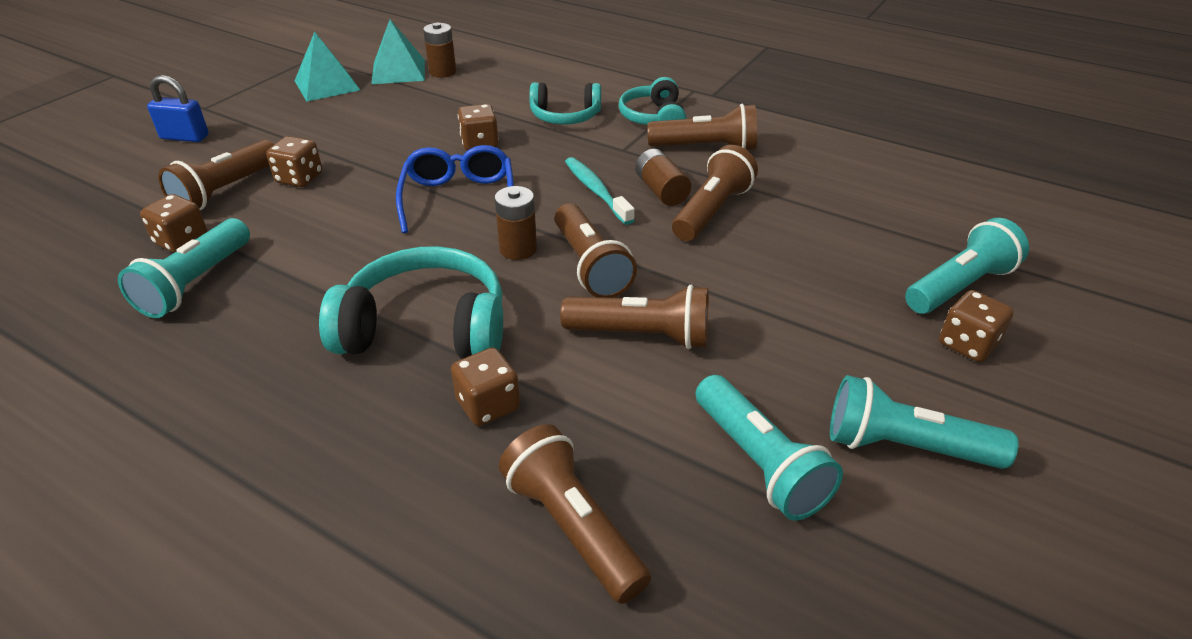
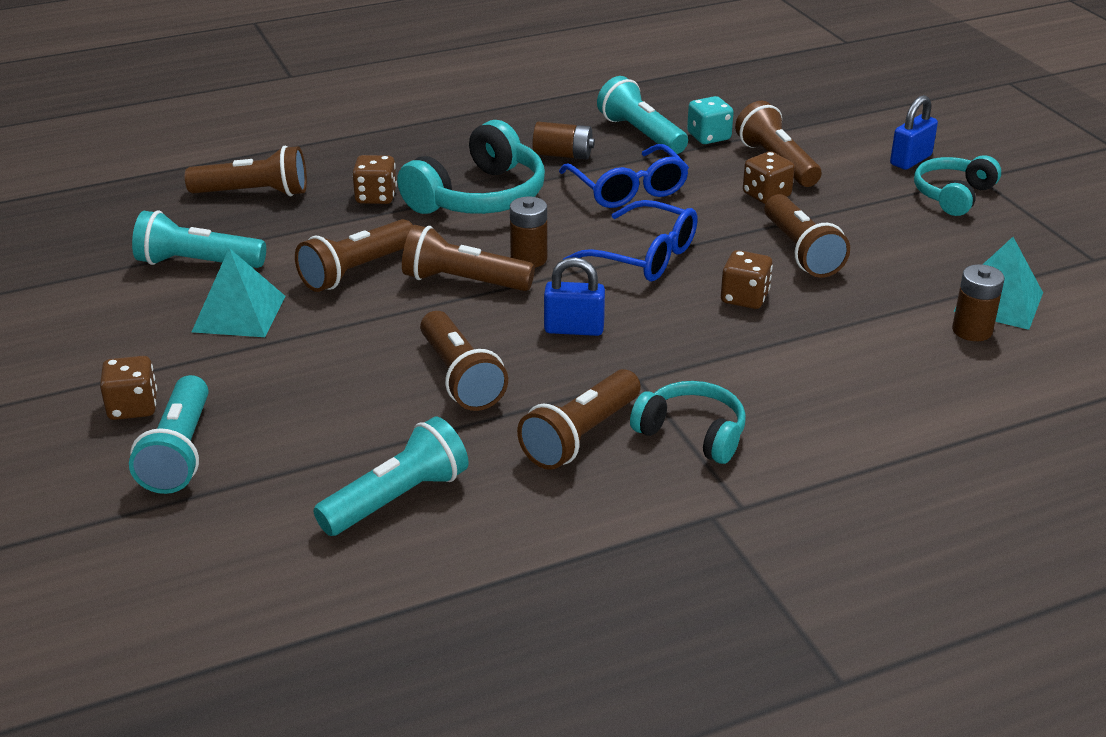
camera: 125 degrees right, 5 degrees down
(182, 241) = (709, 137): brown dice -> turquoise dice
(327, 85) = (988, 249): turquoise pyramid -> turquoise pyramid (239, 313)
(339, 246) = (628, 189): none -> blue glasses
(389, 141) = (801, 252): none -> brown flashlight
(565, 116) = (759, 372): turquoise headphones -> turquoise headphones (953, 195)
(596, 191) = (574, 329): turquoise toothbrush -> blue padlock
(661, 191) = (529, 365): brown battery -> brown battery (563, 155)
(904, 446) = (122, 319): turquoise flashlight -> turquoise flashlight (397, 498)

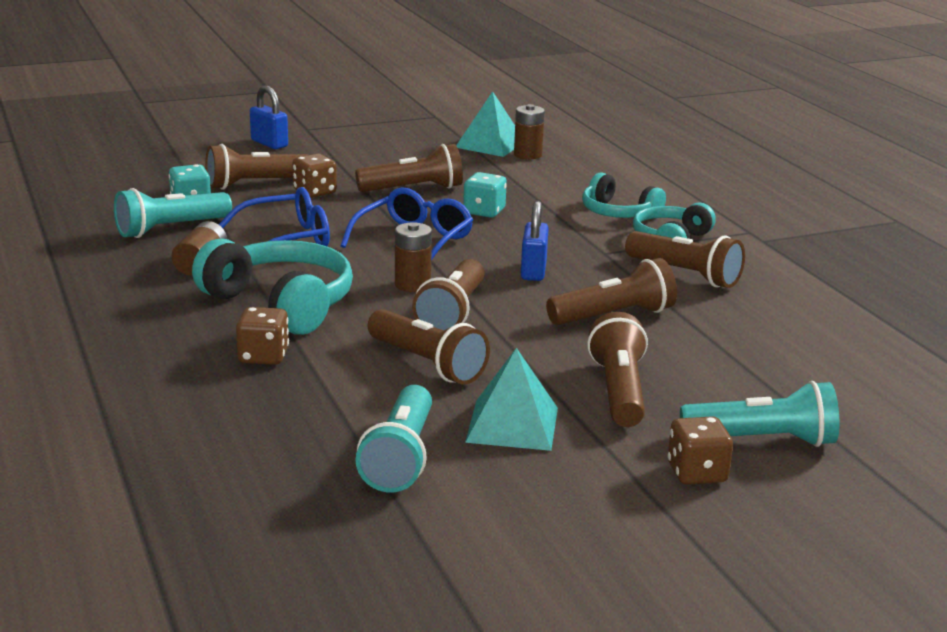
camera: 90 degrees left, 10 degrees down
(254, 193) = (228, 431): brown flashlight -> brown flashlight (619, 391)
(397, 498) = (788, 340): turquoise flashlight -> none
(744, 298) = (484, 212): brown dice -> turquoise dice
(953, 195) = (333, 138): turquoise headphones -> turquoise headphones (618, 213)

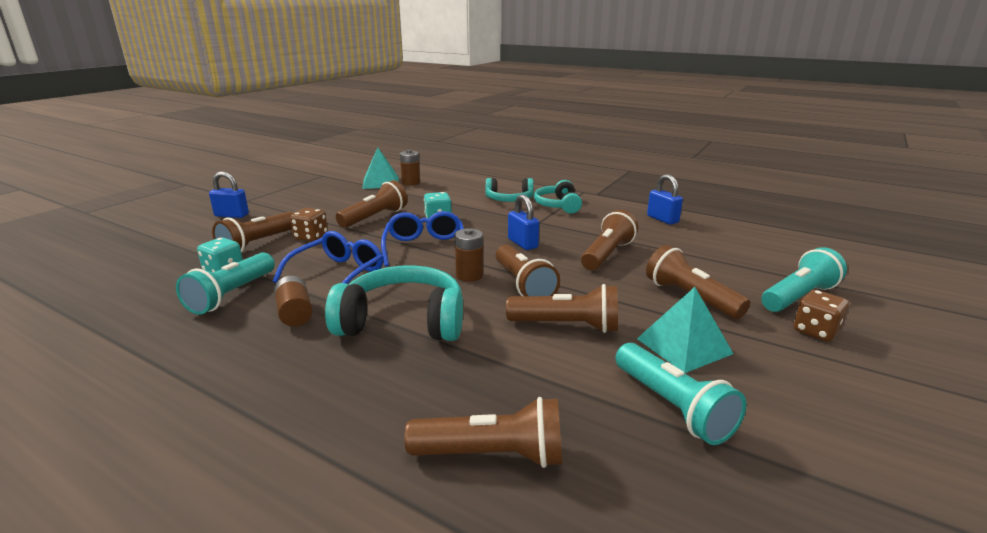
camera: 35 degrees left, 0 degrees up
(263, 356) = (453, 369): brown dice -> none
(685, 275) = (597, 221): brown flashlight -> brown flashlight (493, 455)
(787, 301) = (662, 219): none -> blue padlock

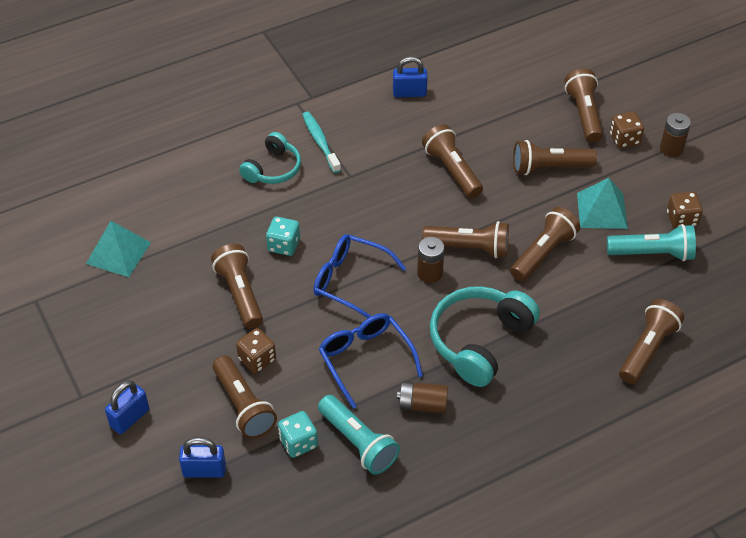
camera: 60 degrees left, 25 degrees up
(411, 183) = (144, 226): brown battery -> brown battery (671, 148)
(522, 243) = (391, 211): blue padlock -> blue padlock (204, 470)
(558, 205) = (320, 142): turquoise headphones -> turquoise toothbrush
(770, 416) = (681, 219): none -> brown dice
(799, 297) = (584, 114): turquoise flashlight -> brown flashlight

